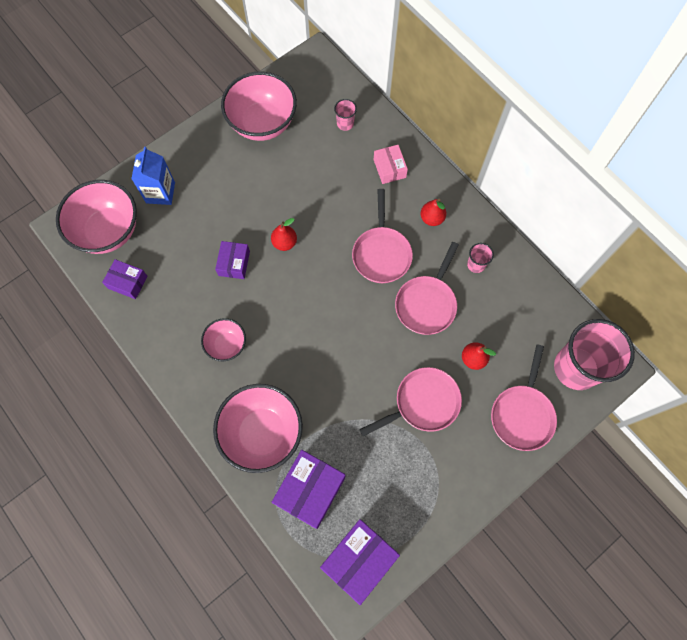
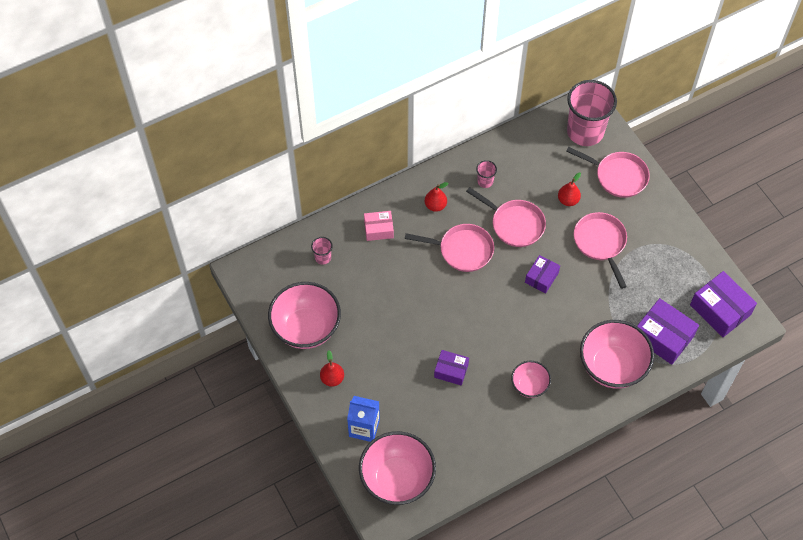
camera: 80 degrees left, 10 degrees down
(127, 282) = (454, 465): purple box -> purple box (541, 277)
(284, 243) = (438, 326): red pear -> red pear (332, 378)

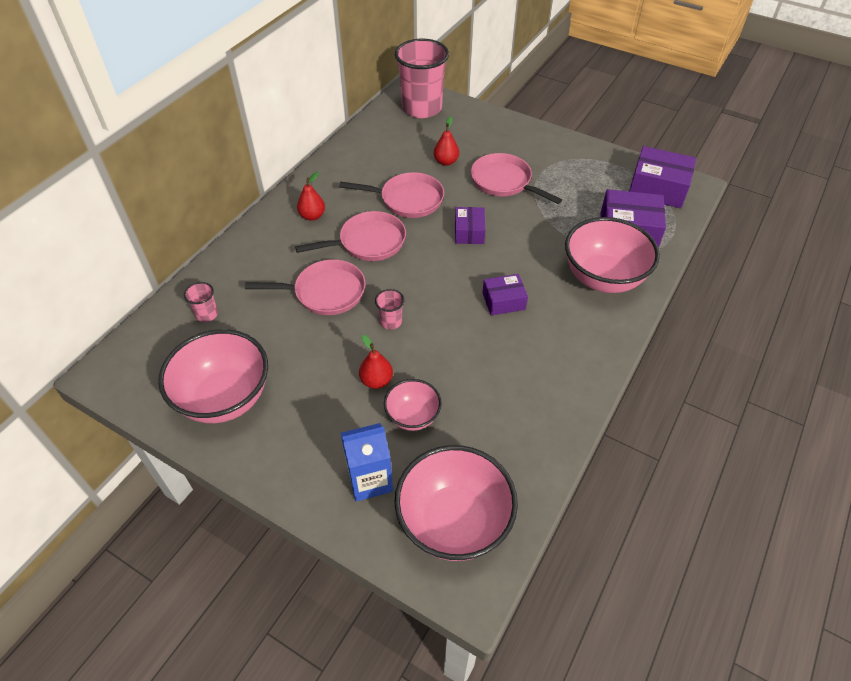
camera: 30 degrees left, 10 degrees down
(332, 378) = (292, 440): red pear -> red pear (376, 381)
(378, 229) = (260, 261): pink box -> none
(451, 370) = (436, 361): purple box -> purple box (503, 301)
(485, 181) = (352, 177): pink cup -> pink cup (390, 321)
(529, 385) = (534, 335): pink bowl -> pink bowl (413, 416)
(618, 176) = (478, 128): pink pan -> pink pan (325, 292)

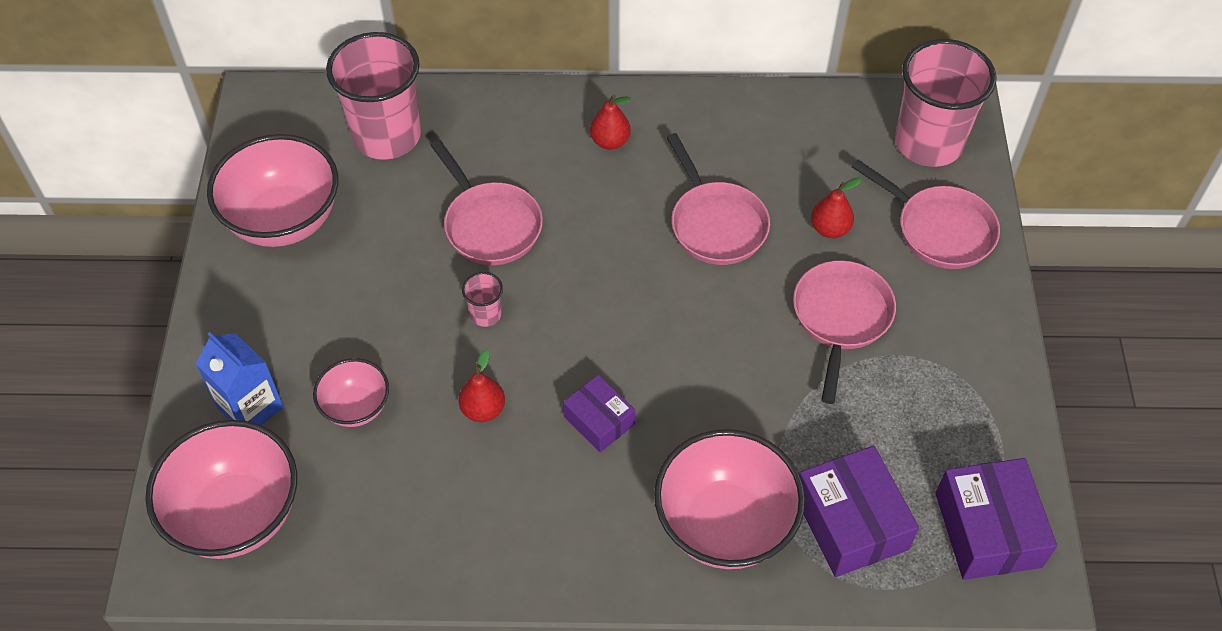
camera: 60 degrees right, 5 degrees up
(207, 314) = (387, 136): pink cup -> pink cup, size x2.38
(368, 242) = (604, 223): pink pan -> pink pan (939, 230)
(376, 381) = (387, 346): red pear -> red pear (483, 409)
(469, 232) = (703, 323): purple box -> none

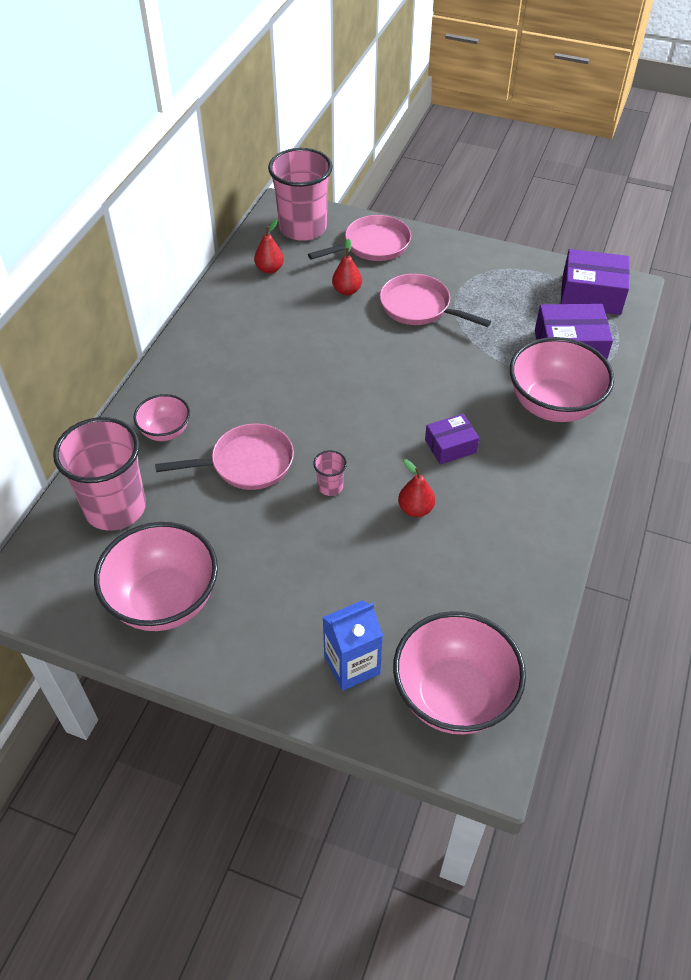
camera: 70 degrees left, 5 degrees down
(356, 407) = (381, 589): pink bowl -> pink bowl (165, 431)
(610, 141) = (207, 375): red pear -> red pear (269, 269)
(716, 224) = (314, 341): pink pan -> none

